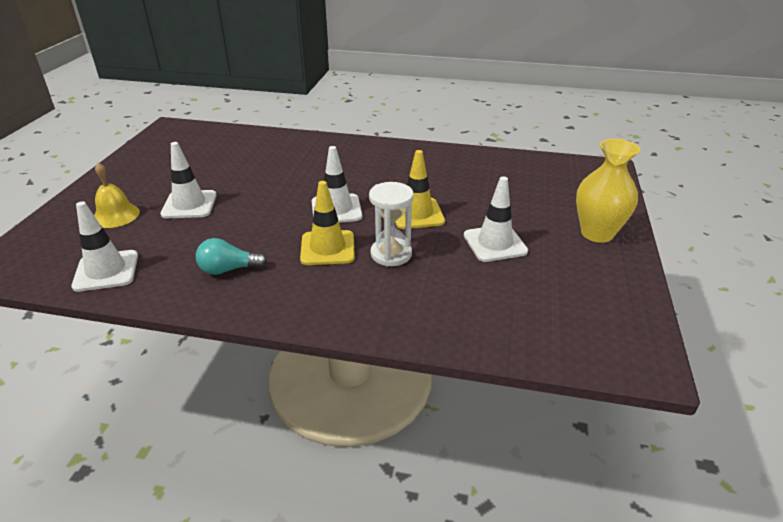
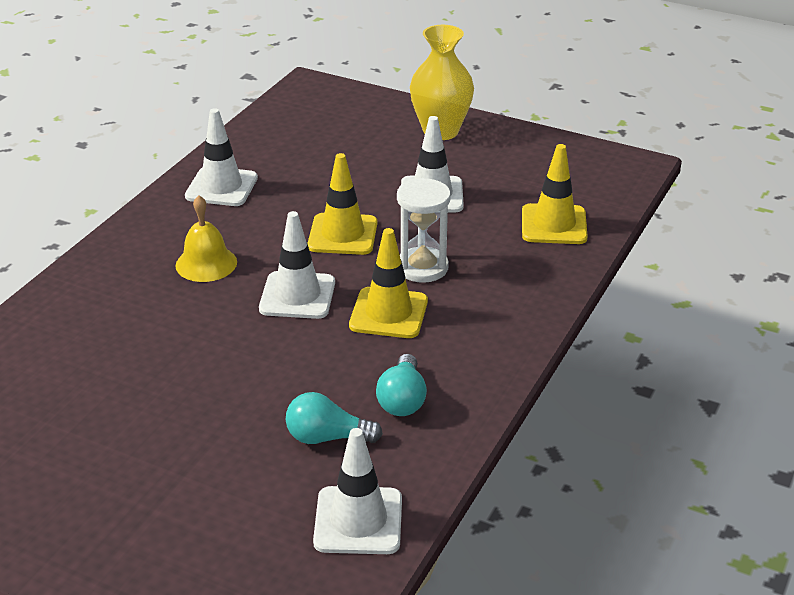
camera: 75 degrees left, 0 degrees up
(116, 215) = (192, 523): yellow bell -> yellow bell (206, 263)
(188, 246) = (327, 437): none -> turquoise light bulb
(189, 205) = (204, 437): white traffic cone -> white traffic cone (221, 187)
(492, 316) = (554, 225): none -> yellow traffic cone

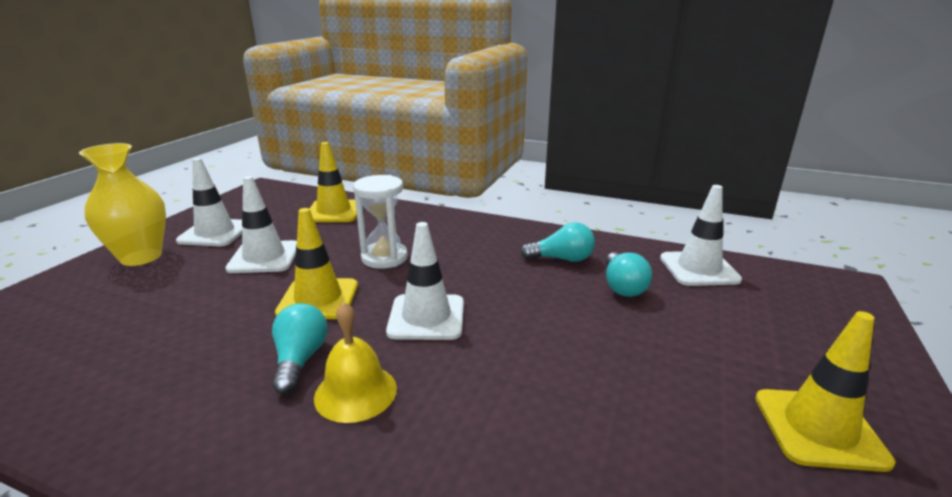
camera: 95 degrees left, 10 degrees down
(221, 187) = (157, 404): white traffic cone -> white traffic cone (215, 233)
(253, 235) = (300, 359): none -> turquoise light bulb
(388, 313) = (452, 269): yellow traffic cone -> yellow traffic cone (819, 429)

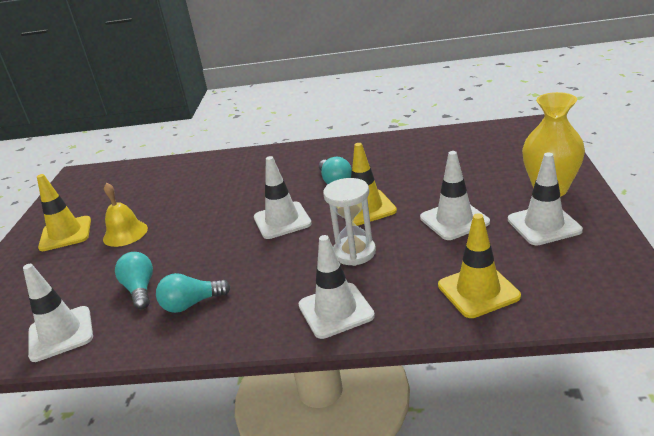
camera: 165 degrees right, 5 degrees up
(355, 392) = (292, 180): yellow bell -> yellow bell (125, 233)
(439, 225) = (336, 310): none -> white traffic cone

